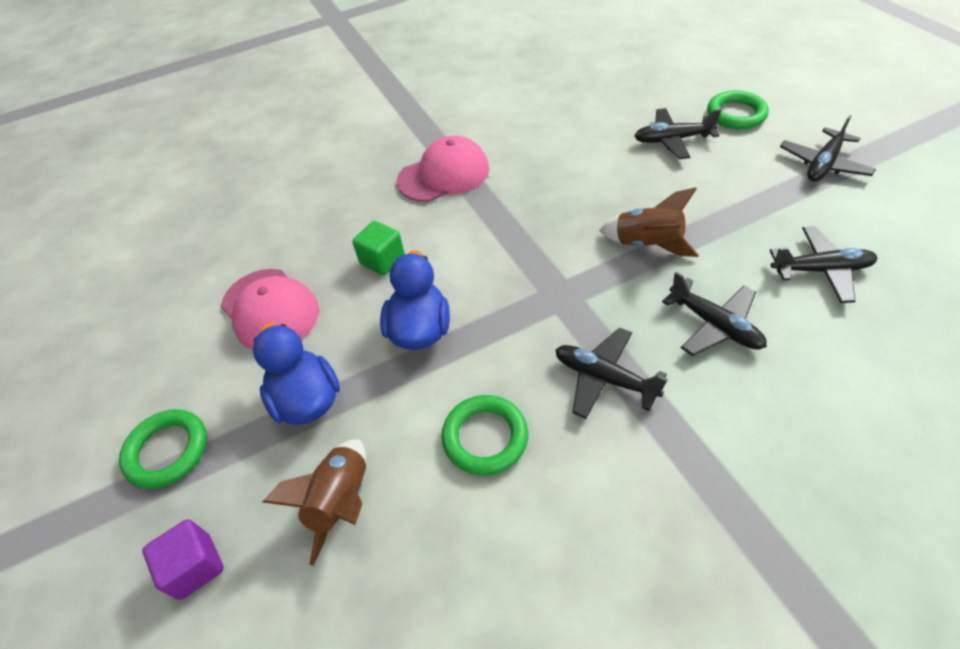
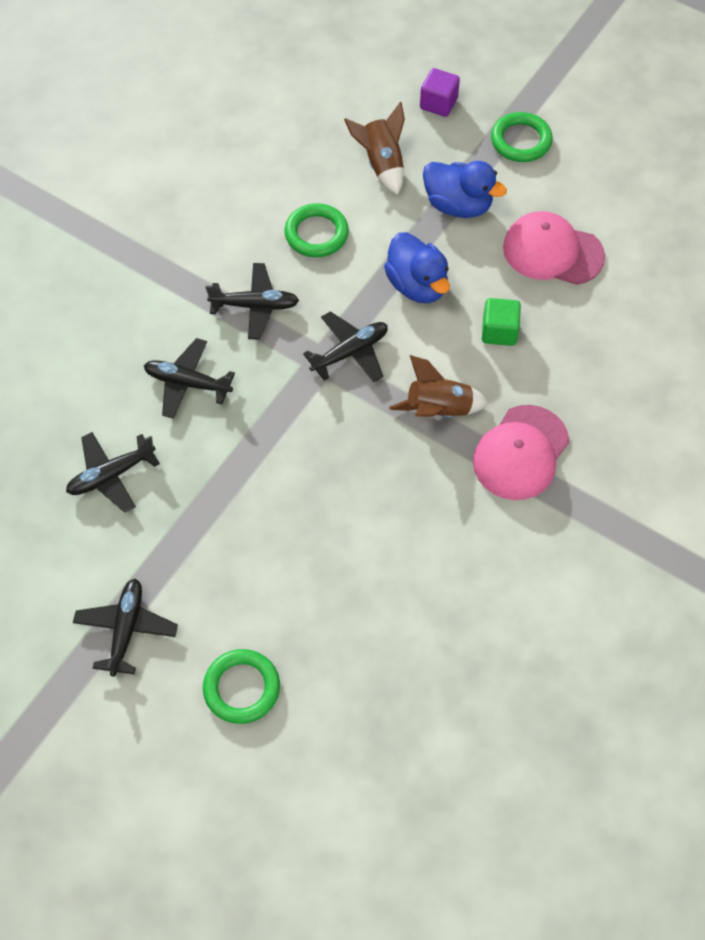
camera: 145 degrees right, 10 degrees up
(647, 244) = (271, 444): brown rocket -> brown rocket (438, 410)
(672, 140) = (301, 608): black plane -> black plane (350, 352)

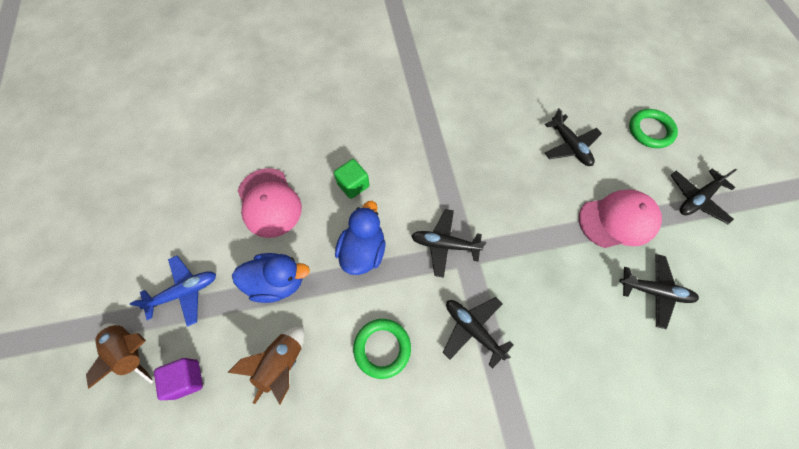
camera: 135 degrees left, 5 degrees up
(188, 383) = (561, 312): black plane -> black plane (569, 146)
(438, 410) = (431, 172): brown rocket -> brown rocket (132, 351)
(458, 205) = (277, 282): blue duck -> blue duck turned 105 degrees clockwise
(521, 141) = (184, 292): green ring -> blue plane
(521, 453) = (415, 121): pink cap -> pink cap (618, 220)

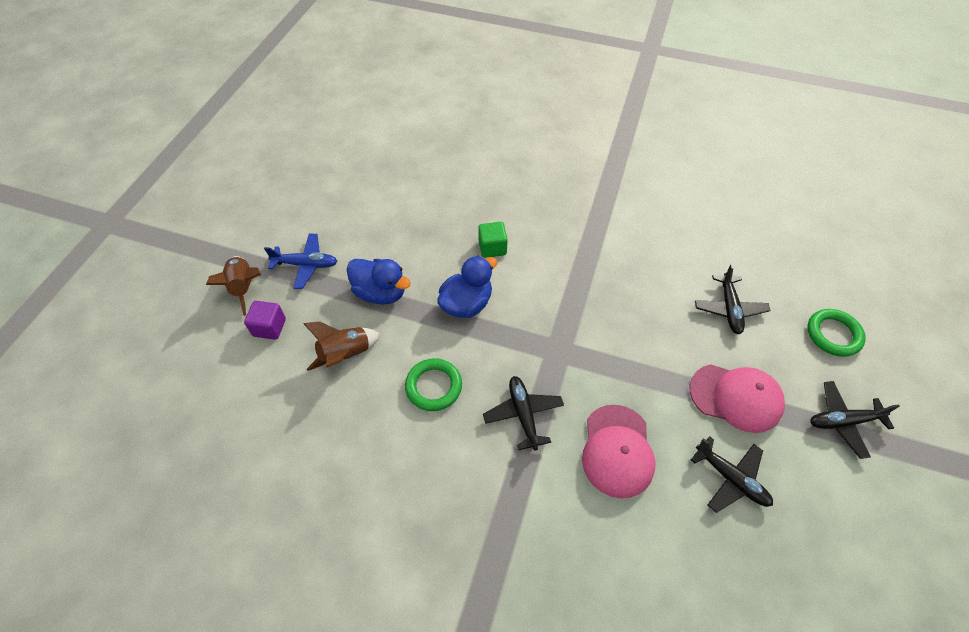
camera: 30 degrees right, 10 degrees down
(269, 202) = (412, 229): pink cap -> pink cap (617, 450)
(445, 245) = (543, 334): black plane -> none

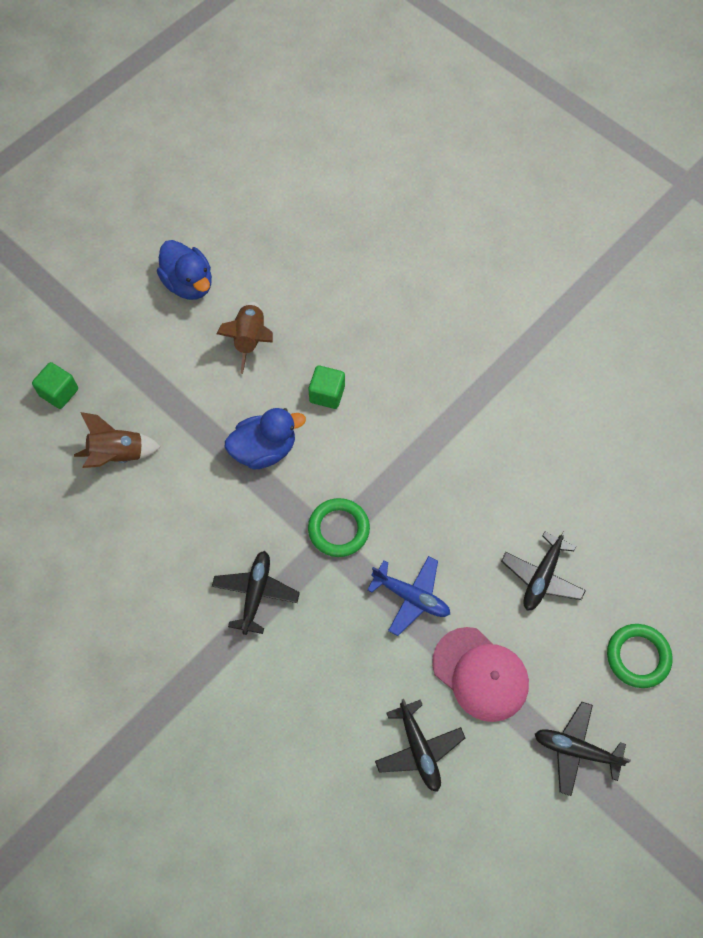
camera: 25 degrees right, 10 degrees up
(244, 287) = (53, 336): brown rocket -> brown rocket (250, 340)
(269, 327) = (59, 392): purple cube -> green cube
(306, 265) = (124, 334): blue plane -> blue plane (411, 597)
(380, 293) = (184, 399): blue duck -> blue duck (189, 284)
(433, 386) = (185, 526): green ring -> green ring (338, 529)
(617, 450) = (325, 671): pink cap -> none

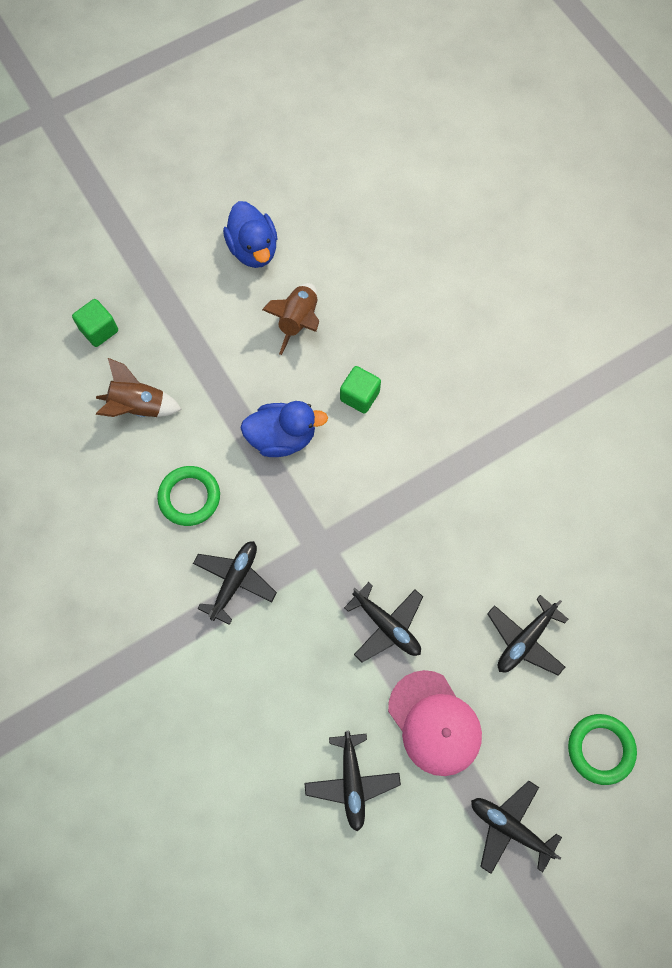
camera: 15 degrees right, 5 degrees up
(338, 529) = (333, 537): green ring -> green ring (189, 497)
(411, 597) = (386, 625): blue plane -> black plane

